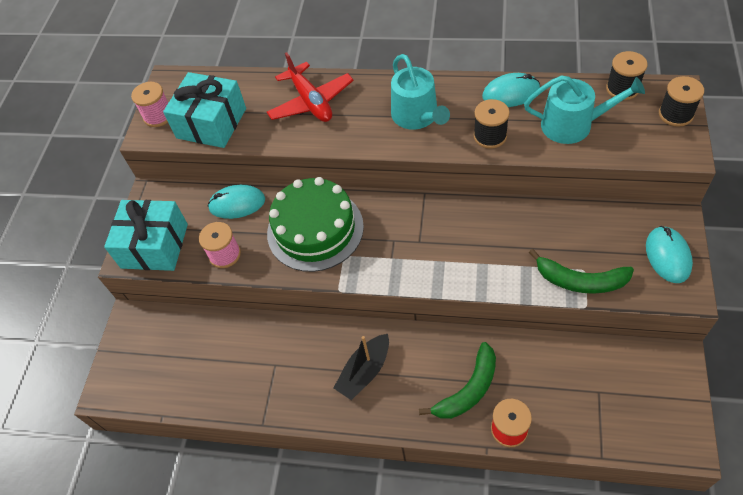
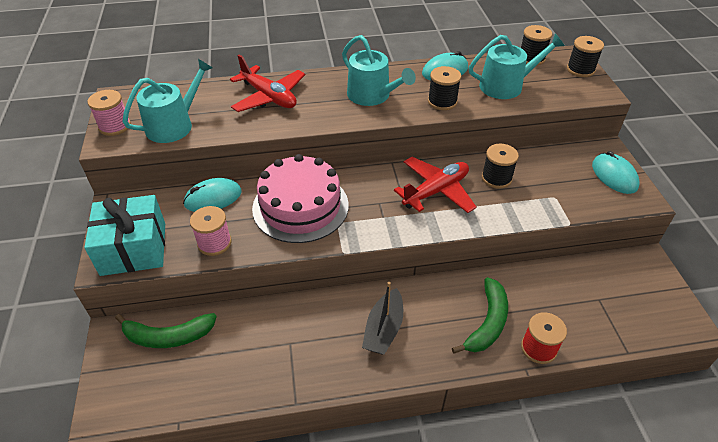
camera: 25 degrees left, 10 degrees down
(211, 123) = (174, 125): turquoise gift -> turquoise watering can
(315, 229) = (300, 206): green cake -> pink cake
(457, 238) = (436, 191): none -> red plane
(529, 234) = (496, 178): none -> black spool
(580, 281) = (556, 205): green banana -> green banana (168, 336)

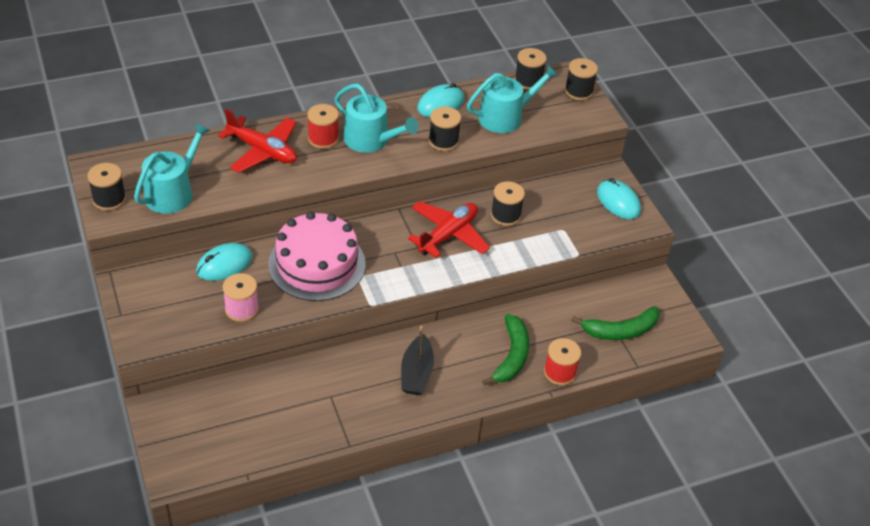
camera: 15 degrees left, 0 degrees up
(114, 126) = (109, 199): pink spool -> black spool
(133, 249) = (162, 323): turquoise gift -> none
(168, 336) = (211, 404): green banana -> green banana (621, 331)
(328, 91) = (323, 139): none -> red spool

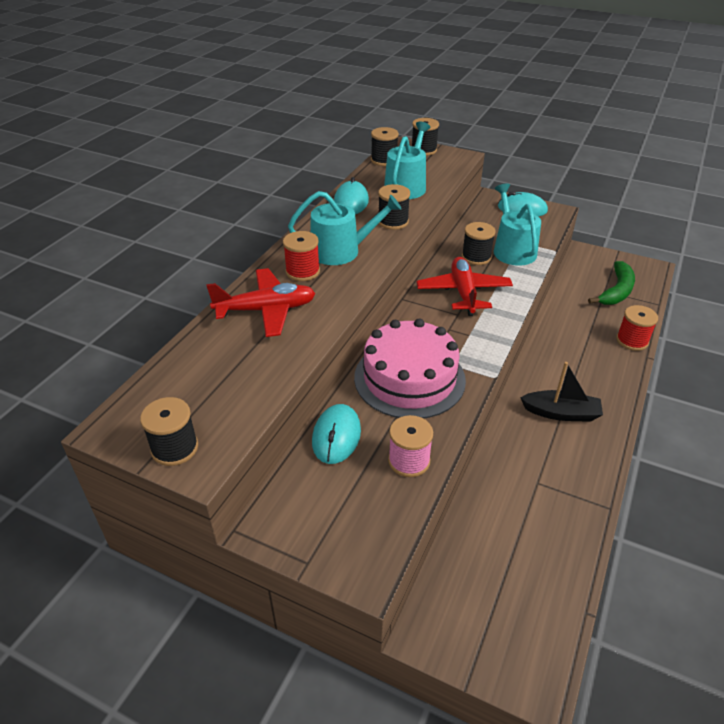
camera: 40 degrees left, 5 degrees down
(173, 192) = (234, 395): turquoise watering can -> turquoise watering can (512, 249)
(416, 373) = (561, 413): black boat -> black boat turned 45 degrees counterclockwise
(511, 356) = (592, 353): green banana -> none

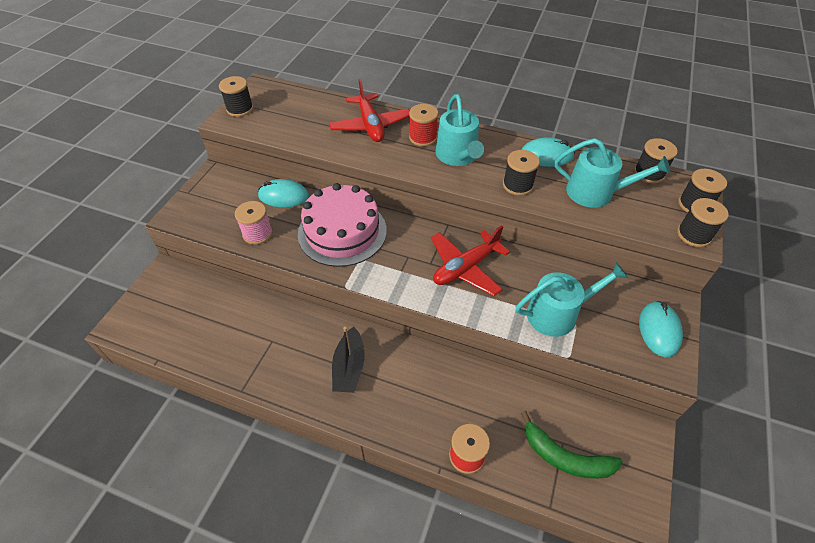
camera: 85 degrees right, 10 degrees up
(463, 292) = (465, 268): red plane -> red plane turned 150 degrees clockwise
(476, 257) = (532, 280): black spool -> black spool (694, 235)

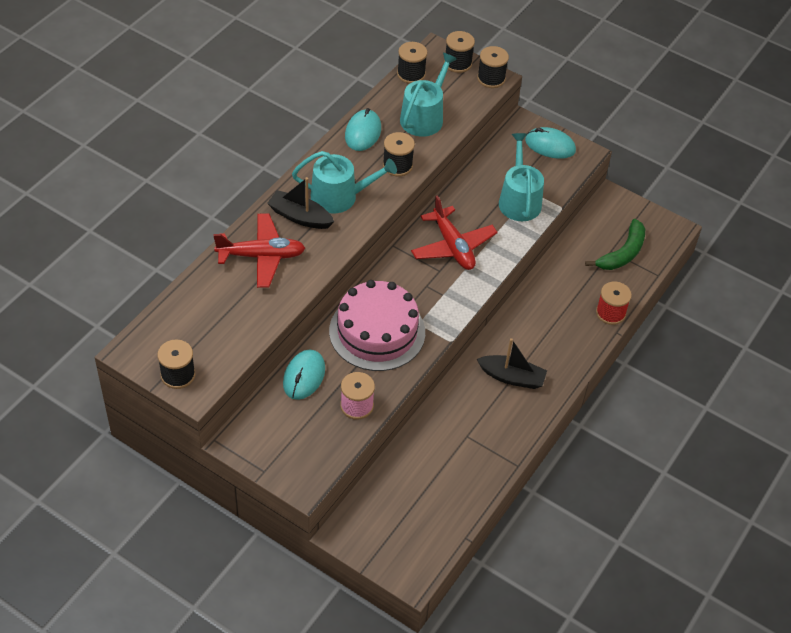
camera: 80 degrees left, 0 degrees up
(423, 137) = (300, 217): red spool -> black boat

